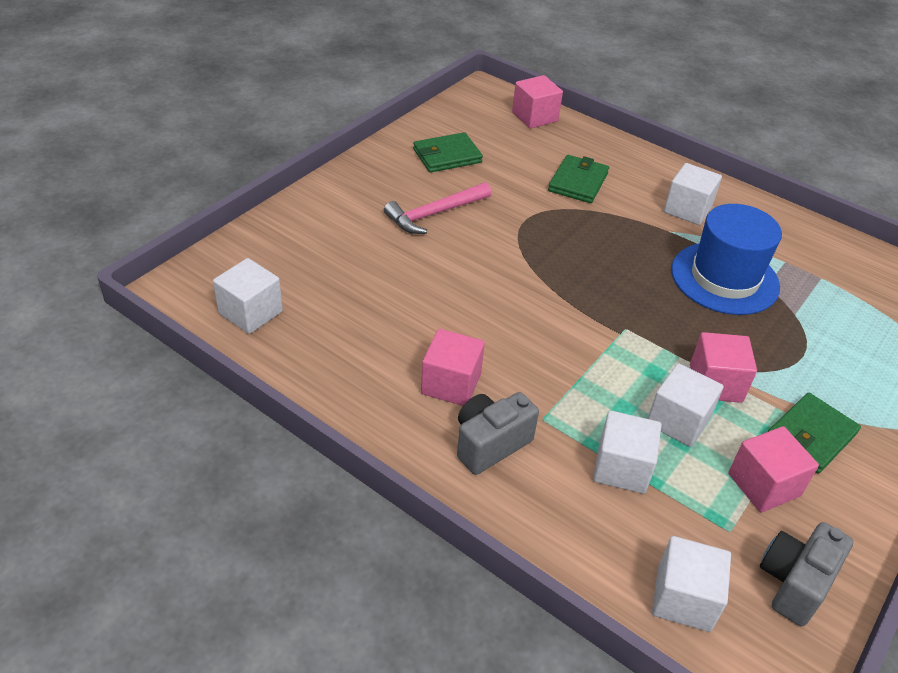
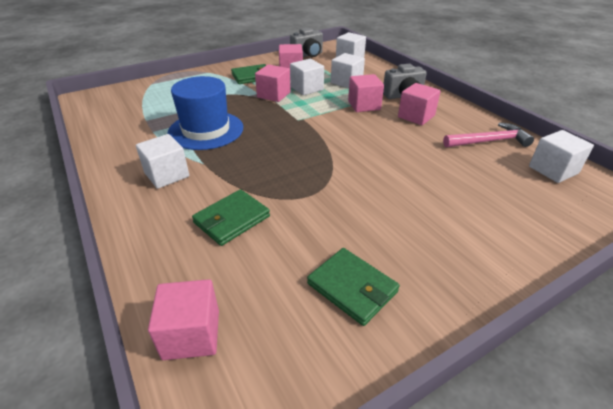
camera: 155 degrees left, 5 degrees down
(434, 214) = (393, 216): pink hammer -> pink hammer (489, 141)
(447, 156) = (352, 288): green wallet -> green wallet turned 45 degrees clockwise
(548, 393) = (364, 105): none -> pink cube

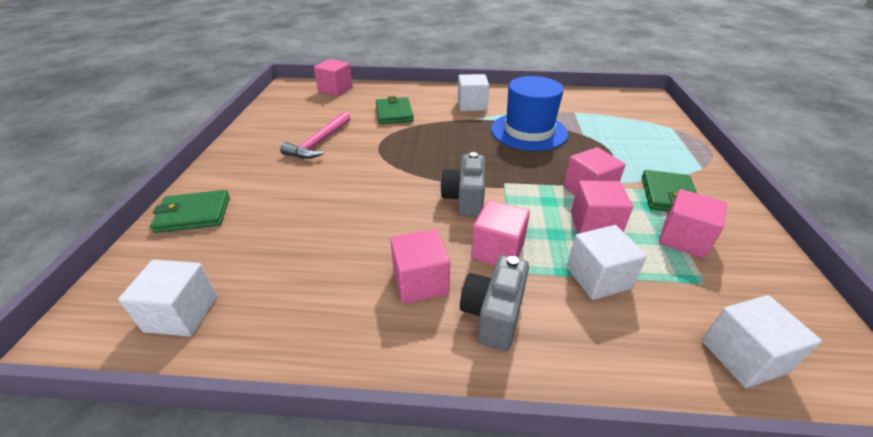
camera: 125 degrees right, 0 degrees up
(307, 88) = (594, 225): white cube -> pink cube
(308, 55) = (776, 296): grey camera -> grey camera (465, 199)
(352, 288) = (290, 128): green wallet -> green wallet (193, 214)
(489, 141) = (290, 308): pink hammer -> pink hammer (319, 142)

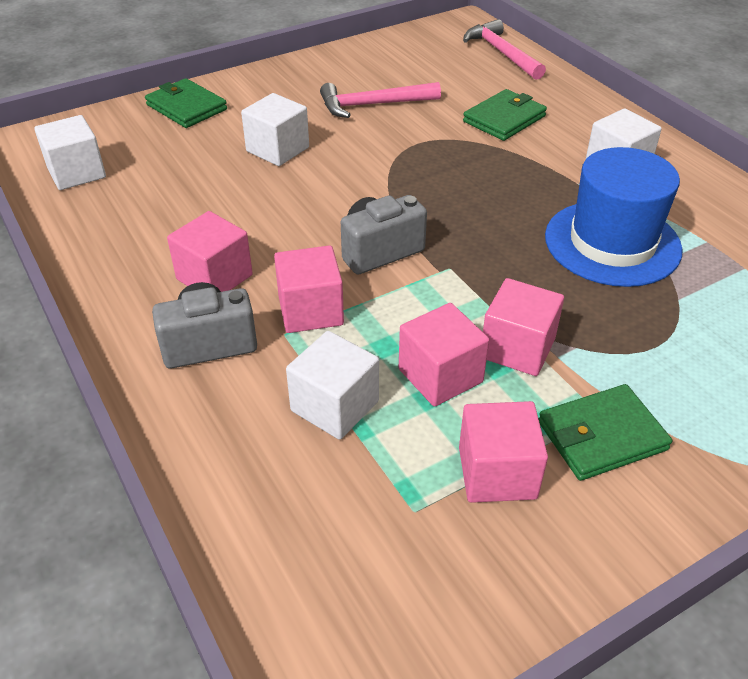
camera: 55 degrees right, 5 degrees up
(335, 89) = (502, 53): pink cube -> pink hammer
(743, 356) = (299, 566): white cube -> white cube (277, 149)

